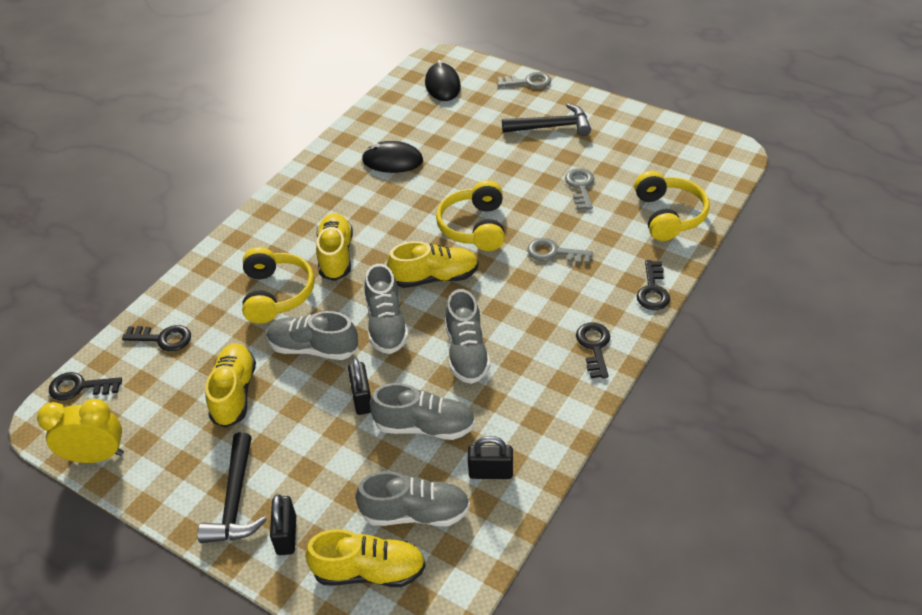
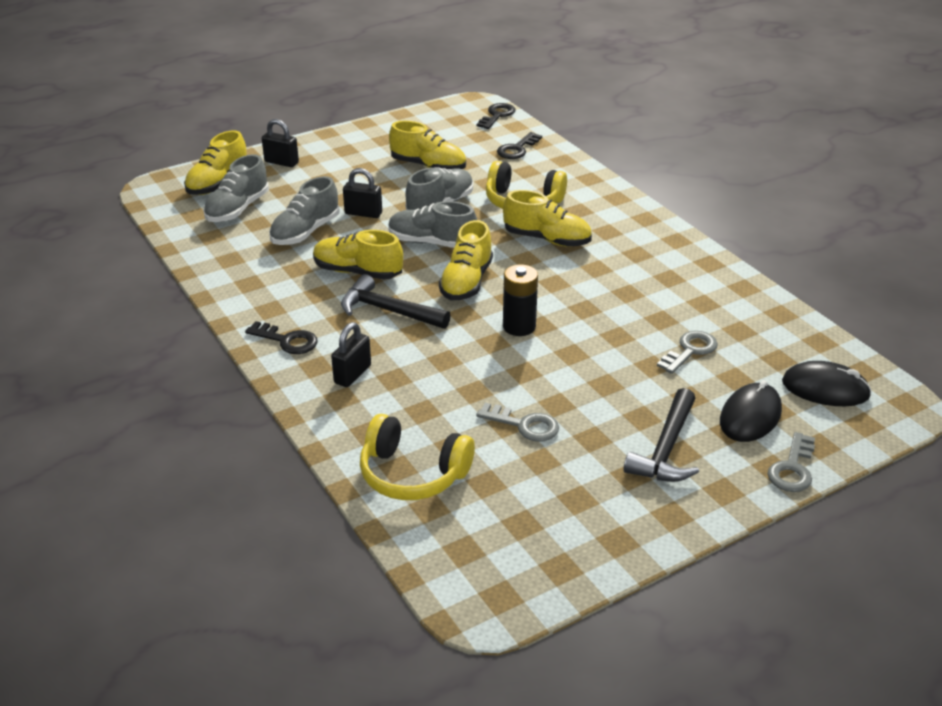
camera: 115 degrees right, 10 degrees down
(96, 456) = (425, 114): yellow clock -> none
(235, 500) = (331, 151): black hammer -> black hammer (388, 311)
(392, 161) = (678, 307): black mouse -> black mouse (750, 416)
(466, 352) = (357, 272): grey shoe -> yellow shoe
(474, 227) = (519, 326): yellow headphones -> black battery
(490, 472) = (230, 247): black padlock -> black padlock (352, 374)
(554, 252) = (432, 363): grey key -> grey key (690, 351)
(652, 290) = (314, 407): black key -> none

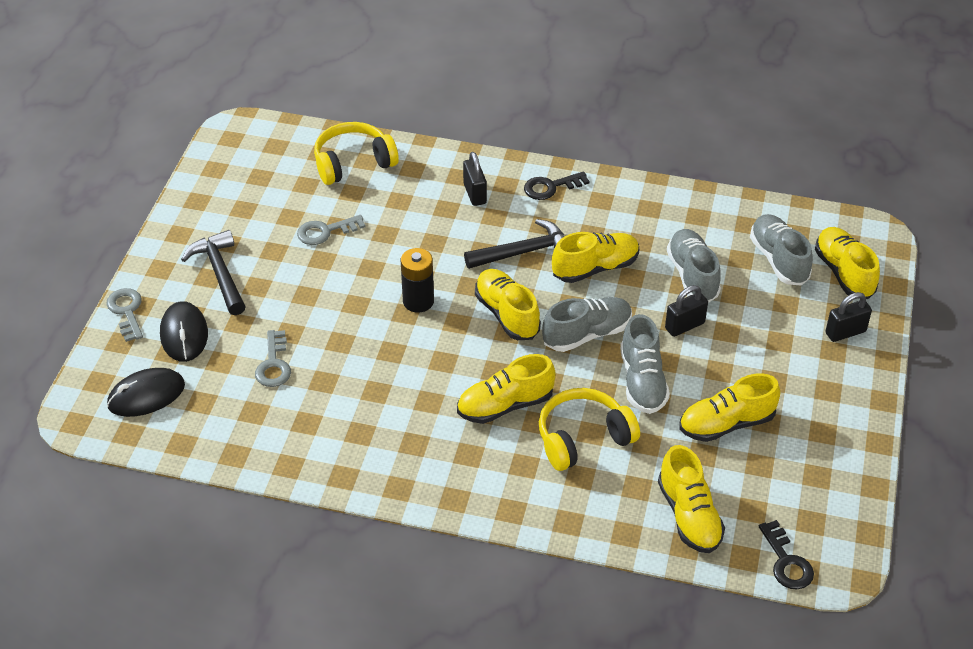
camera: 135 degrees right, 10 degrees up
(517, 149) = (689, 515): black key -> yellow shoe

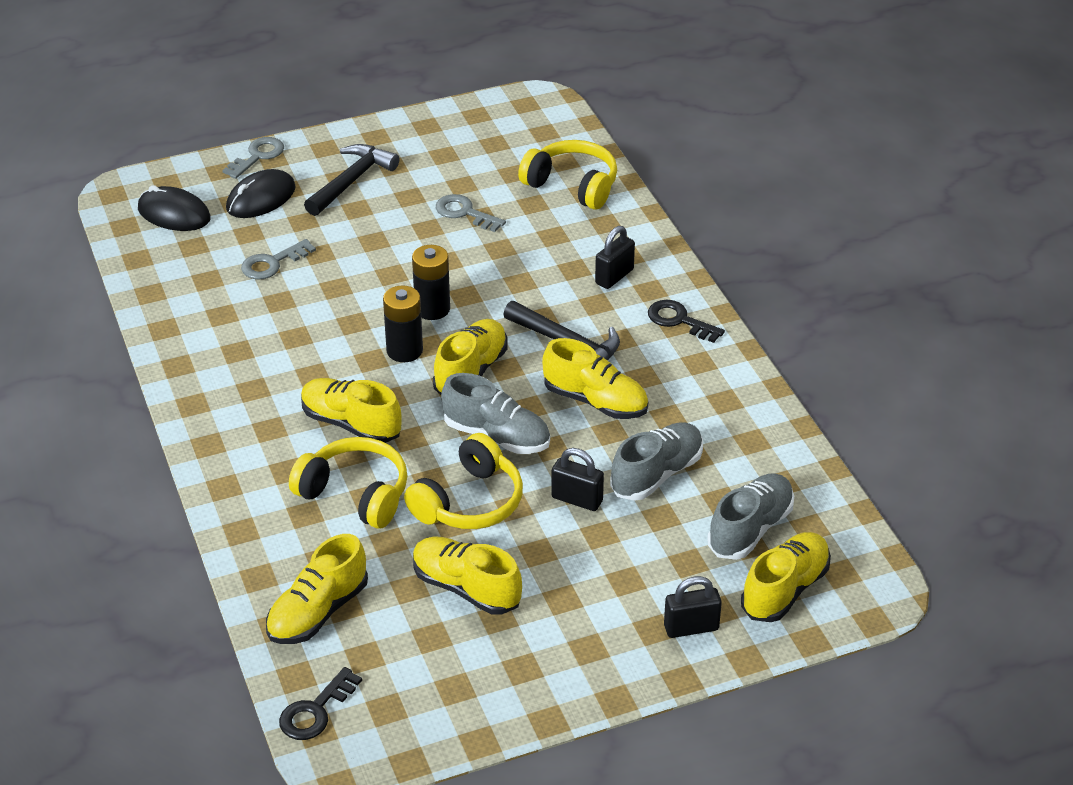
camera: 55 degrees right, 5 degrees down
(451, 338) = (404, 351): none -> black battery
(642, 381) = (469, 502): grey shoe -> yellow headphones
(845, 332) = (691, 627): black padlock -> black padlock turned 45 degrees counterclockwise

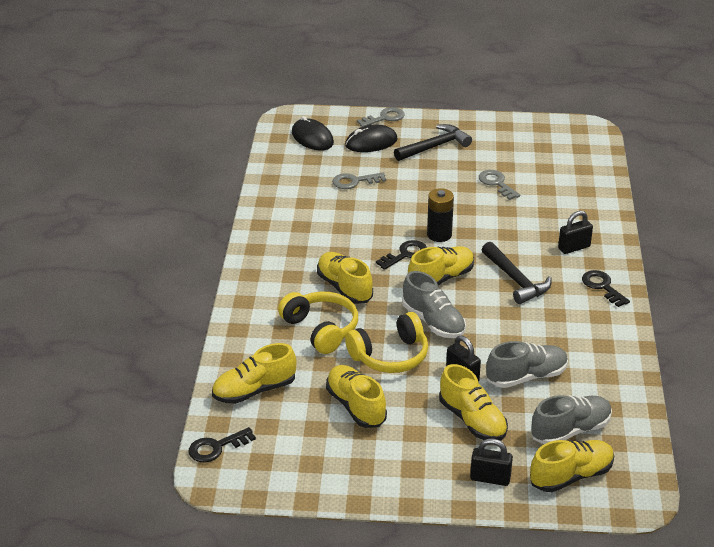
camera: 25 degrees right, 5 degrees down
(404, 351) = (405, 254): black battery -> black key
(572, 185) = (580, 185): yellow headphones -> none
(595, 401) = (513, 320): yellow shoe -> yellow shoe (472, 420)

